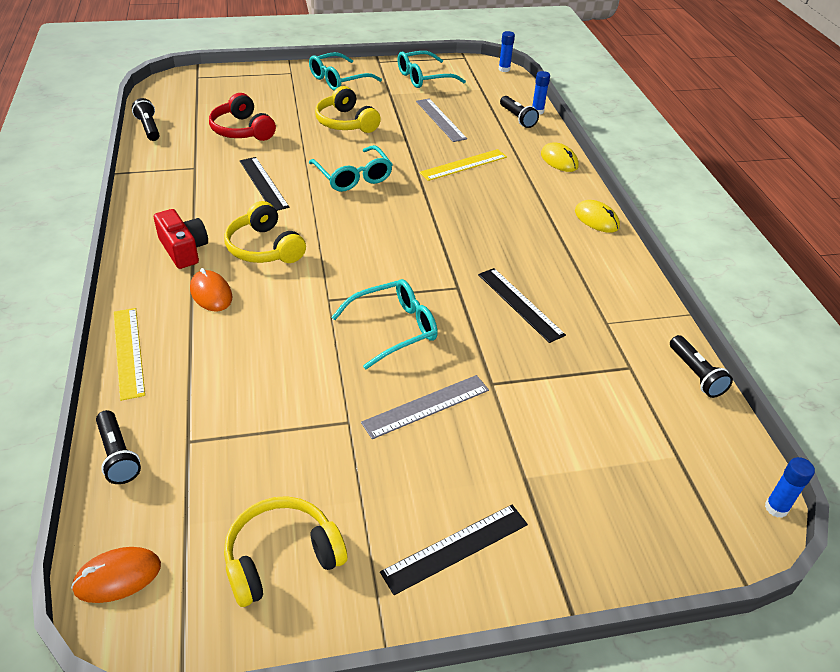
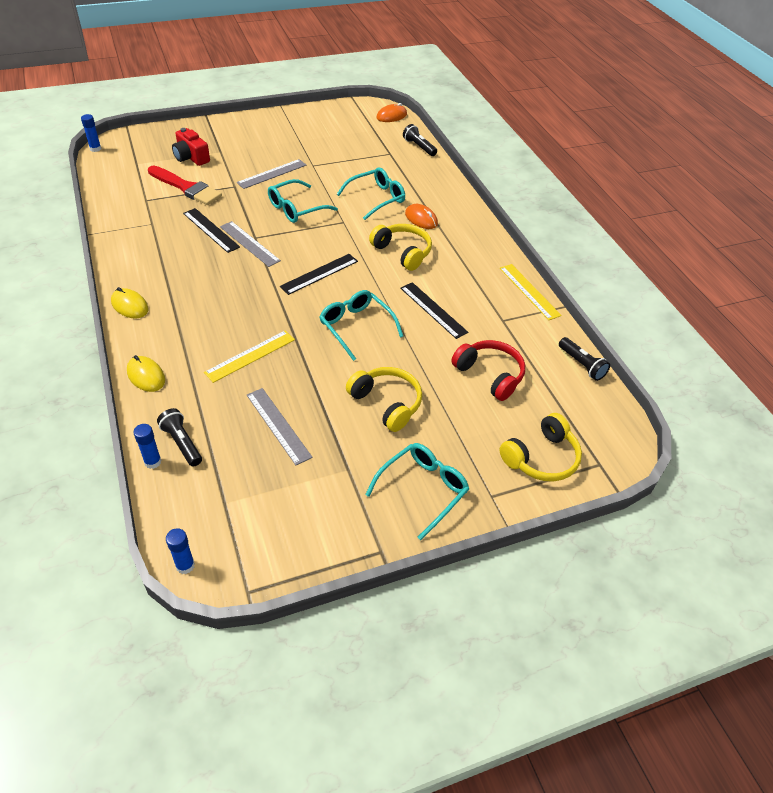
camera: 170 degrees right, 5 degrees up
(128, 352) = (447, 185): yellow ruler -> yellow ruler (529, 291)
(183, 249) = (459, 245): red camera -> red camera (191, 157)
(282, 558) = (329, 123): yellow headphones -> yellow headphones (541, 458)
(424, 78) = (307, 517): turquoise glasses -> turquoise glasses (376, 198)
(455, 548) = (255, 129): black ruler -> black ruler (319, 274)
(465, 279) = (249, 243): none -> grey ruler
(571, 387) = (186, 187): none -> red brush
(695, 374) = (104, 199): black flashlight -> none

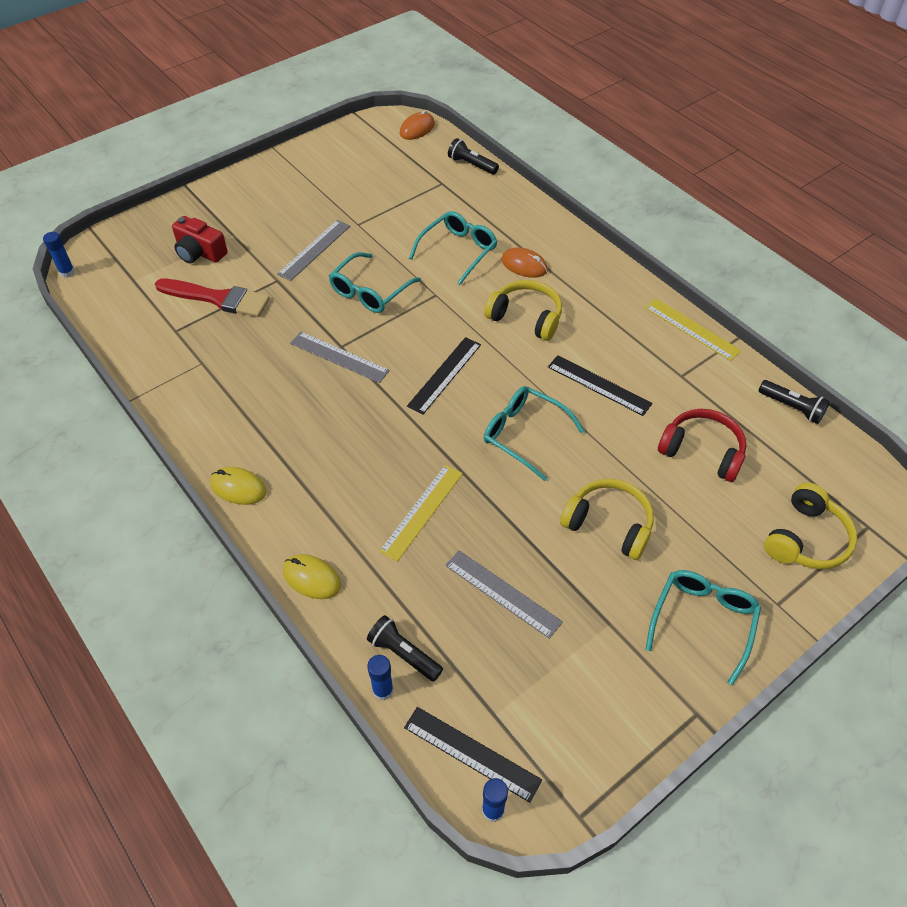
camera: 15 degrees left, 5 degrees up
(211, 230) = (281, 351): black ruler -> black ruler (471, 753)

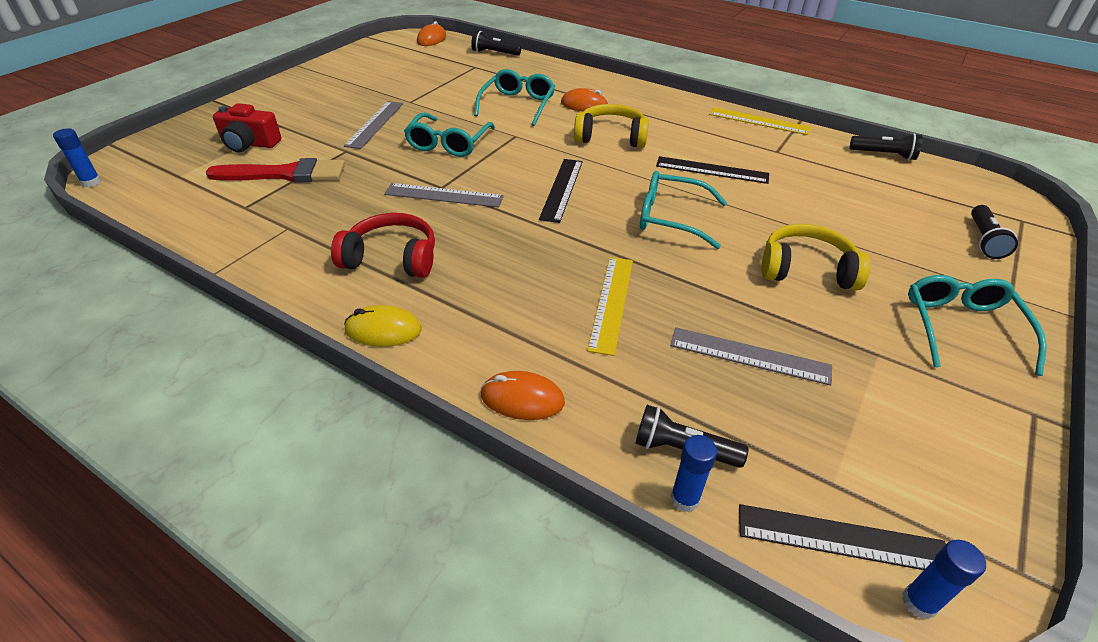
camera: 20 degrees left, 10 degrees down
(311, 578) = (522, 399): yellow mouse -> orange mouse
(702, 451) = (840, 198): red headphones -> red headphones (392, 258)
(806, 539) = (984, 240): yellow headphones -> black flashlight

